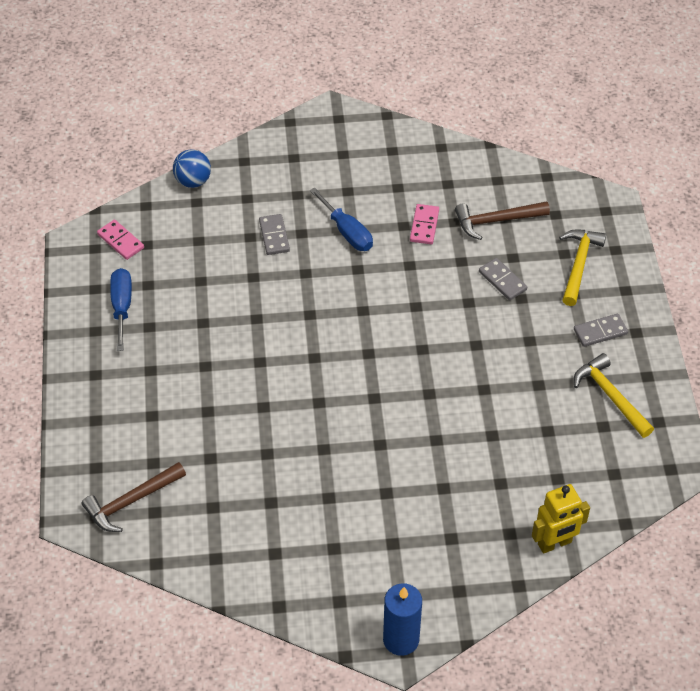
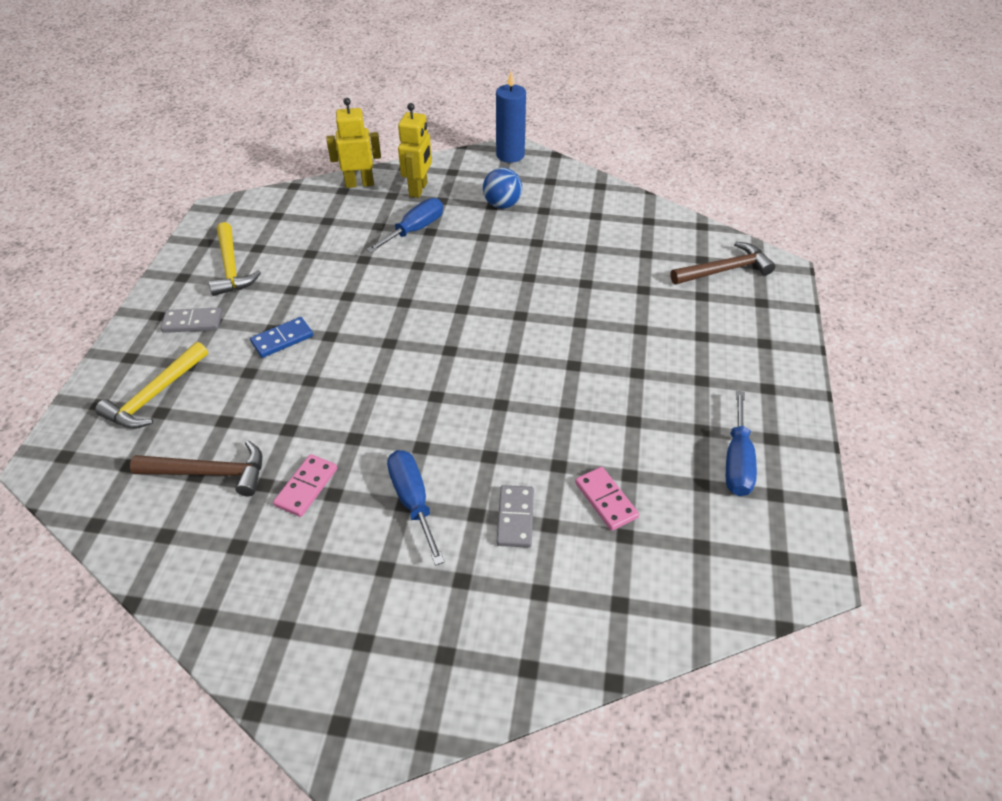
camera: 165 degrees left, 5 degrees down
(120, 241) = (741, 560): pink domino -> pink domino (606, 500)
(193, 181) = (620, 646): blue ball -> blue ball (502, 204)
(460, 485) = (415, 230): none -> blue screwdriver
(484, 549) = (418, 189): none -> yellow robot
(502, 281) = (256, 395): grey domino -> none
(513, 332) = (282, 339): none -> blue domino

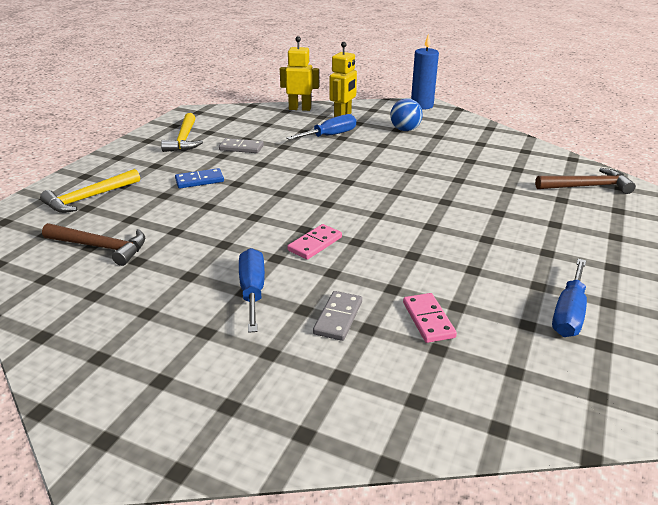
camera: 15 degrees right, 15 degrees down
(192, 322) = (140, 164): grey domino -> grey domino (241, 148)
(306, 487) = (169, 267): pink domino -> pink domino (315, 244)

